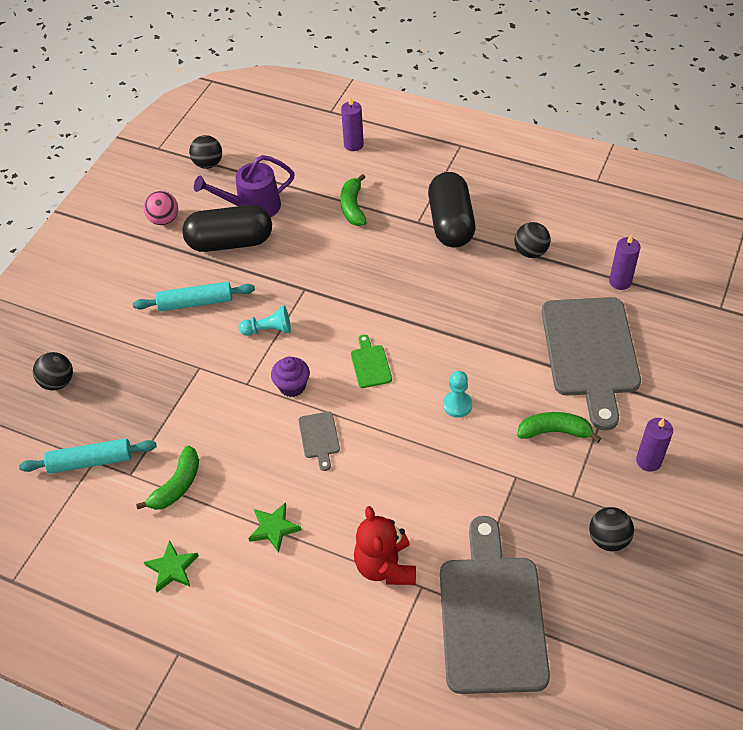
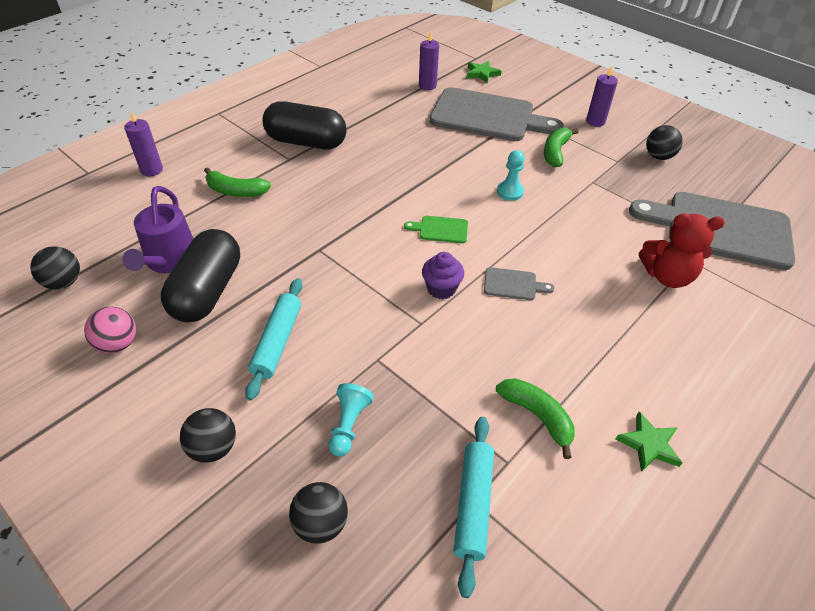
camera: 75 degrees left, 5 degrees down
(268, 330) = (357, 289): turquoise pawn -> turquoise pawn (349, 425)
(274, 528) = (612, 344): green star -> green star (482, 74)
(530, 252) = (370, 113): black ball -> black ball (213, 448)

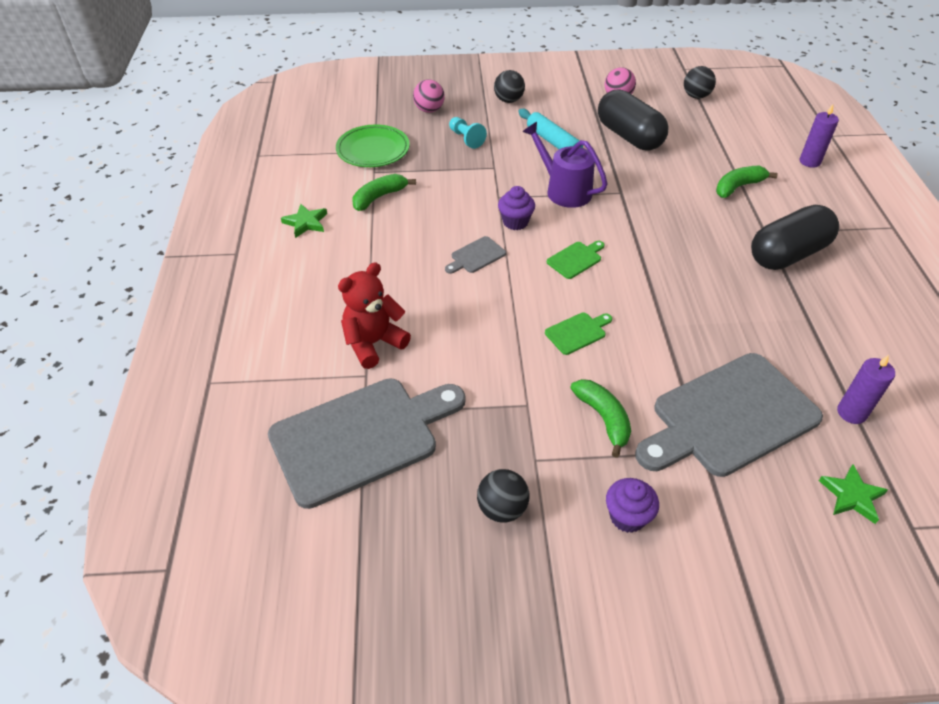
camera: 135 degrees right, 0 degrees up
(169, 260) = (678, 134): purple watering can -> purple watering can (564, 190)
(321, 523) = (429, 110): black ball -> pink ball
(473, 505) = (373, 150): turquoise rolling pin -> green plate
(510, 192) = (577, 332): turquoise pawn -> green cutting board
(537, 416) = (379, 197): green banana -> green banana turned 135 degrees clockwise
(595, 121) = (627, 517): purple candle -> purple cupcake

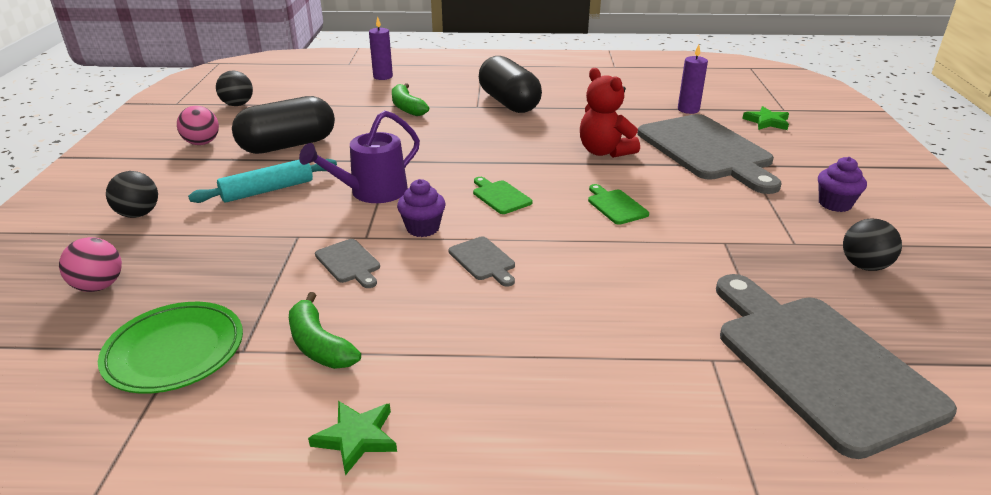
camera: 85 degrees left, 15 degrees down
(373, 343) = (652, 352): red teddy bear -> red teddy bear (604, 152)
(464, 195) = (349, 263): none -> grey cutting board
(466, 139) = (211, 255): turquoise pawn -> none
(603, 418) = (728, 203): green banana -> none

